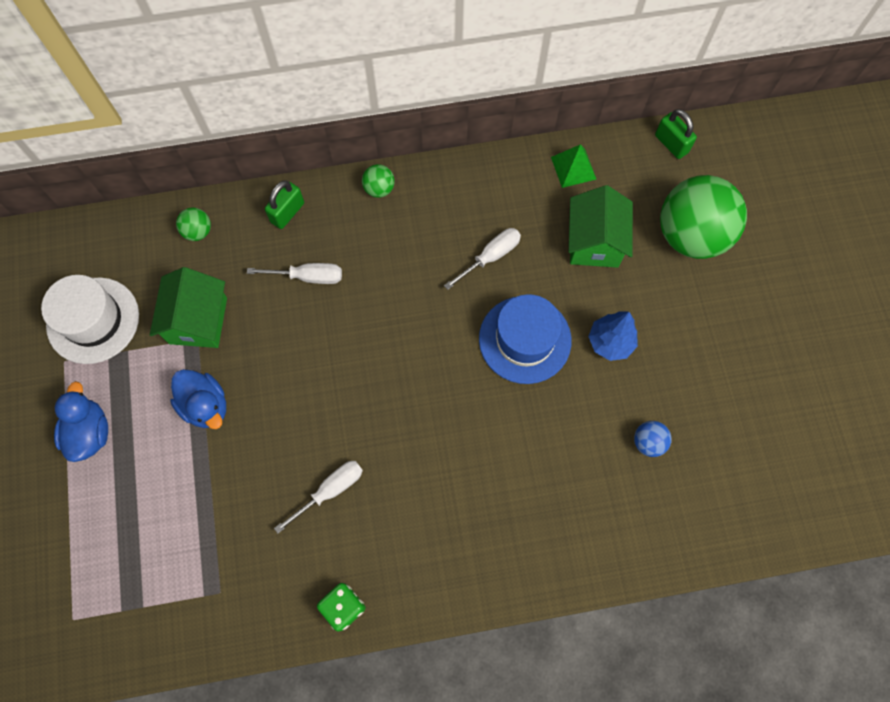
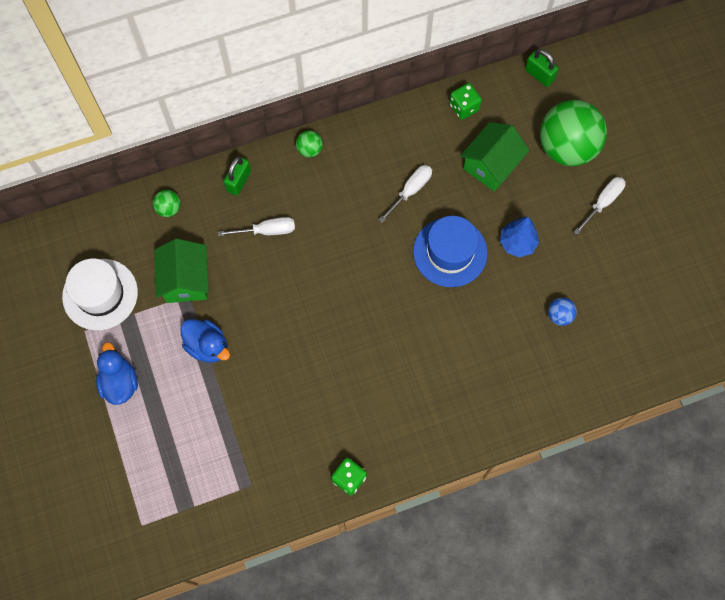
camera: 10 degrees left, 0 degrees up
(330, 491) = (320, 394): white screwdriver -> white screwdriver (602, 203)
(573, 168) = (464, 107): green pyramid -> green dice
(594, 242) = (491, 165): green house -> green house turned 45 degrees clockwise

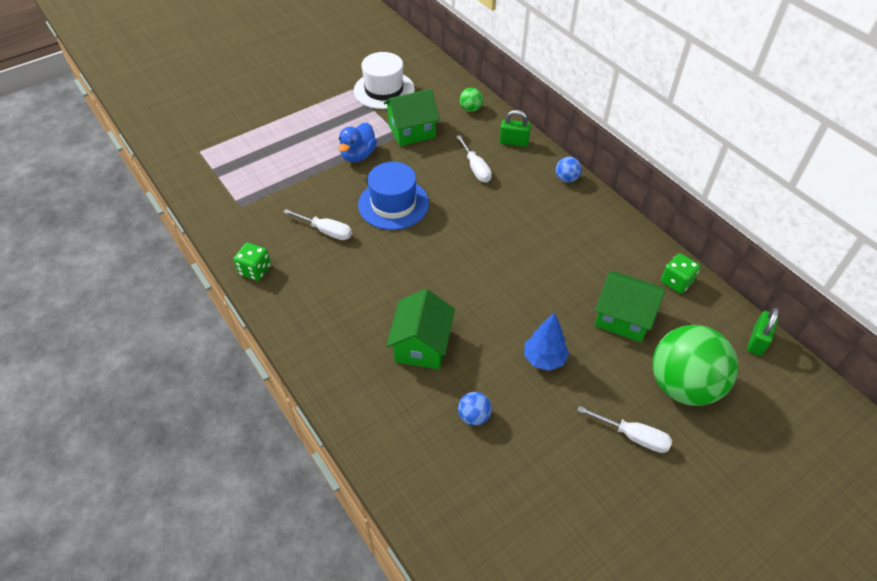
camera: 75 degrees right, 20 degrees down
(120, 382) = (314, 115): blue duck -> none
(309, 150) = (566, 179): green ball -> blue ball
(410, 191) = (561, 257): white screwdriver -> white screwdriver (326, 231)
(450, 252) = (509, 302): blue hat -> blue hat (393, 204)
(479, 340) = (421, 345): none -> green house

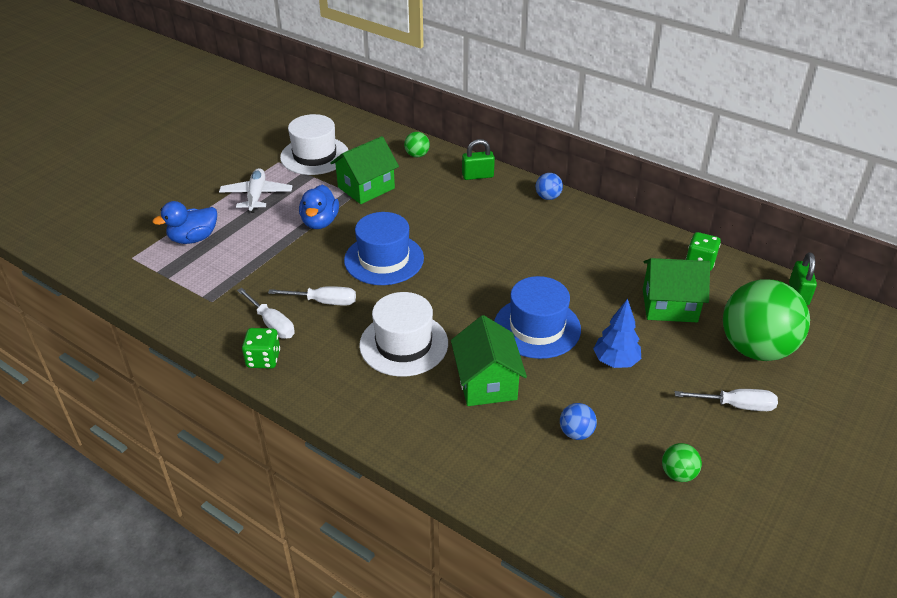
camera: 20 degrees left, 10 degrees down
(252, 145) = (193, 238): none -> blue duck
(319, 117) = (256, 195): none -> white plane
(371, 289) = (404, 344): none -> white hat
(475, 168) = (452, 207): white screwdriver -> white screwdriver (271, 323)
(491, 305) = (537, 327): none -> blue hat
(543, 485) = (678, 474): none -> green ball

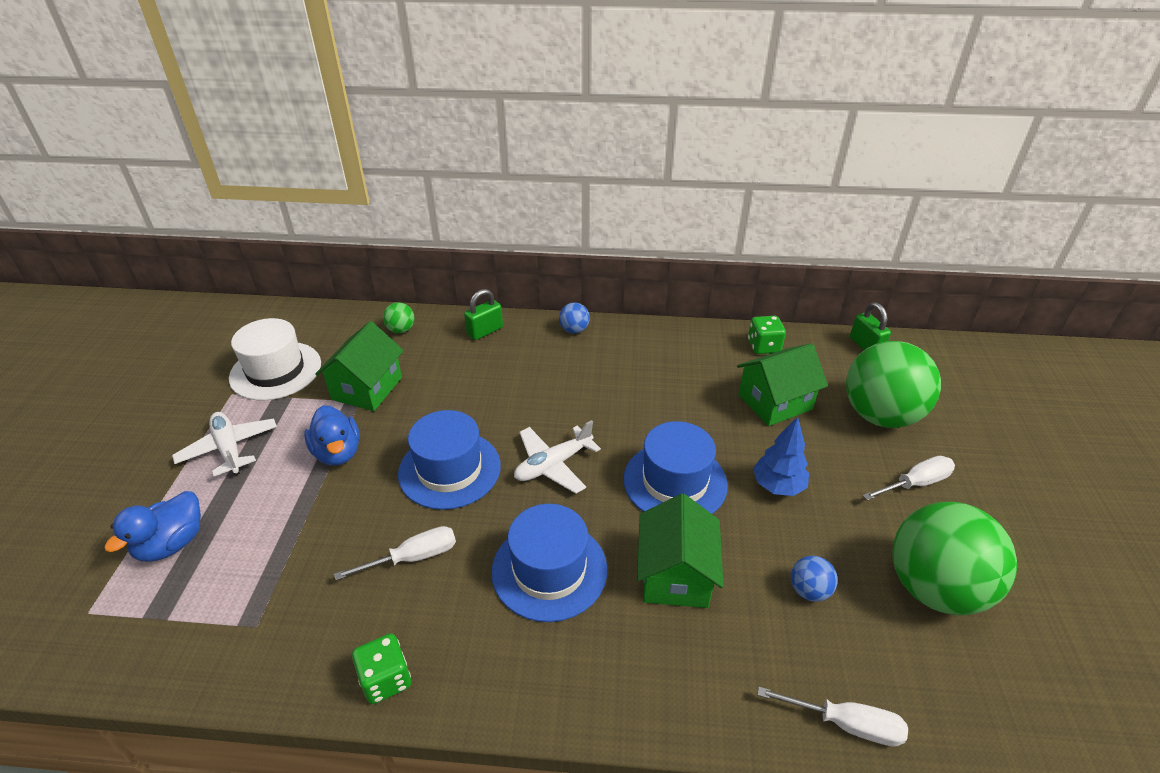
camera: 30 degrees left, 0 degrees up
(271, 323) = (363, 620): white screwdriver -> white screwdriver (845, 724)
(404, 344) = (549, 570): white hat -> blue hat
(456, 283) = (553, 465): none -> white plane
(486, 383) = (675, 575): green house -> green house turned 45 degrees clockwise
(678, 474) = (934, 587): green ball -> green ball, size x2.41

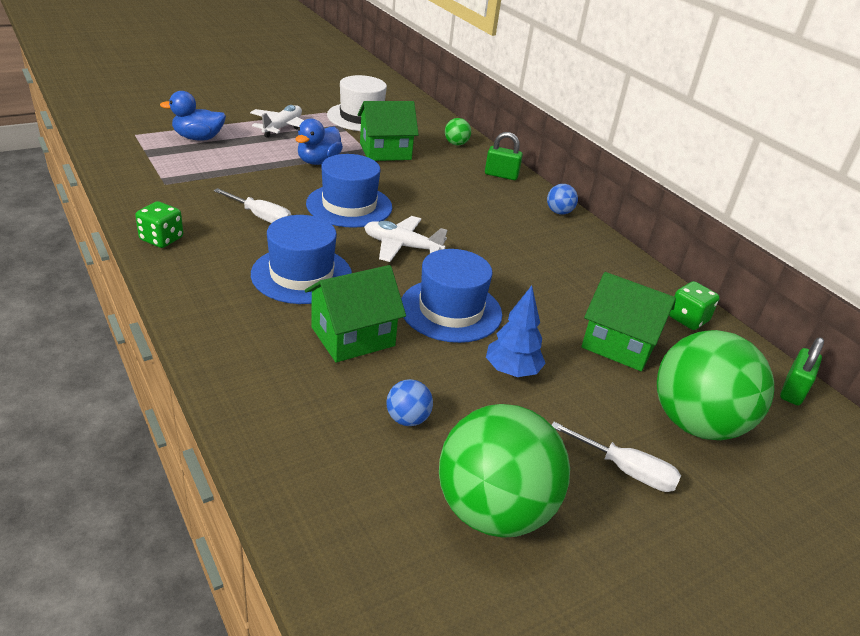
camera: 50 degrees right, 5 degrees down
(845, 724) = (282, 473): white screwdriver -> none

